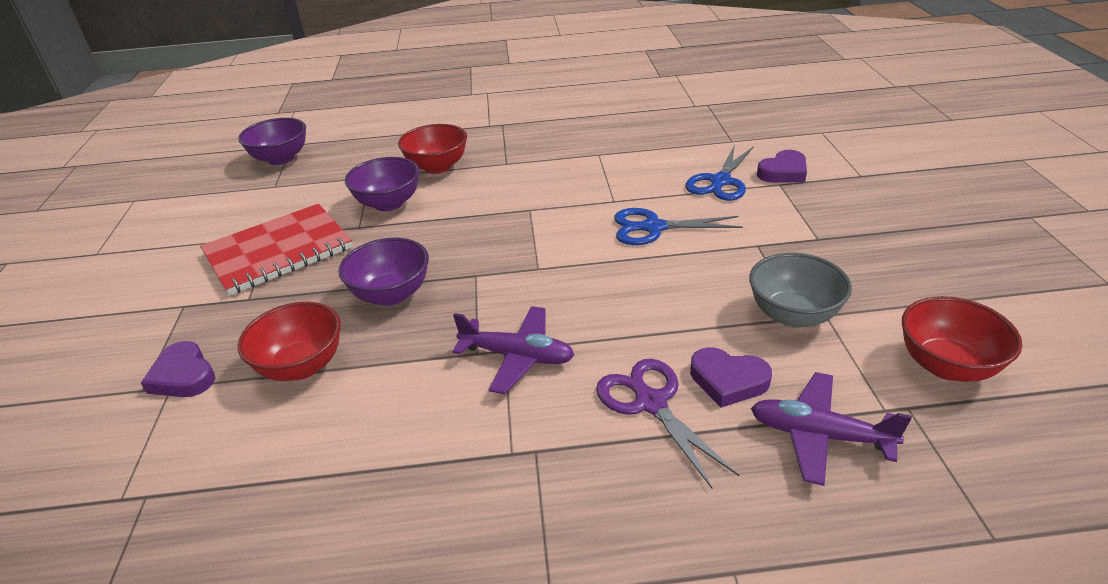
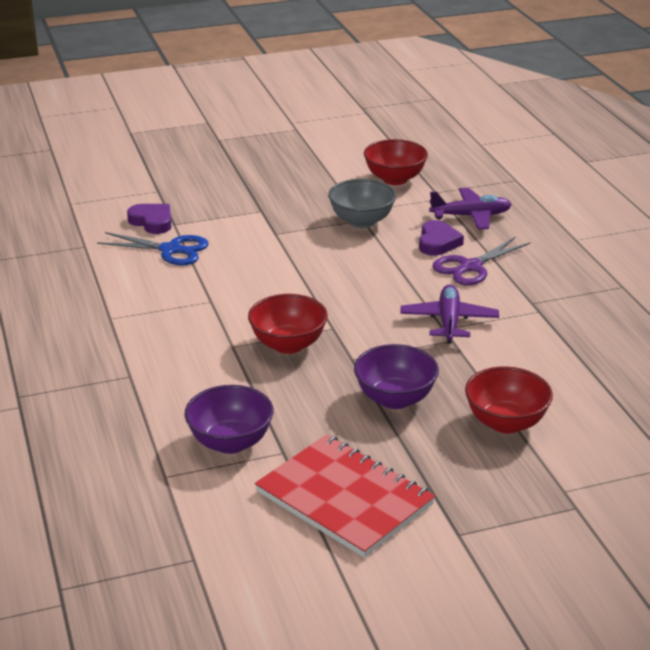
camera: 105 degrees left, 5 degrees down
(183, 376) = (548, 488): purple heart -> none
(281, 159) = (109, 583): purple bowl -> none
(437, 167) = (138, 425): red bowl -> red bowl (288, 345)
(654, 227) = (256, 278): blue scissors -> none
(819, 435) = (471, 216): purple plane -> purple plane turned 105 degrees counterclockwise

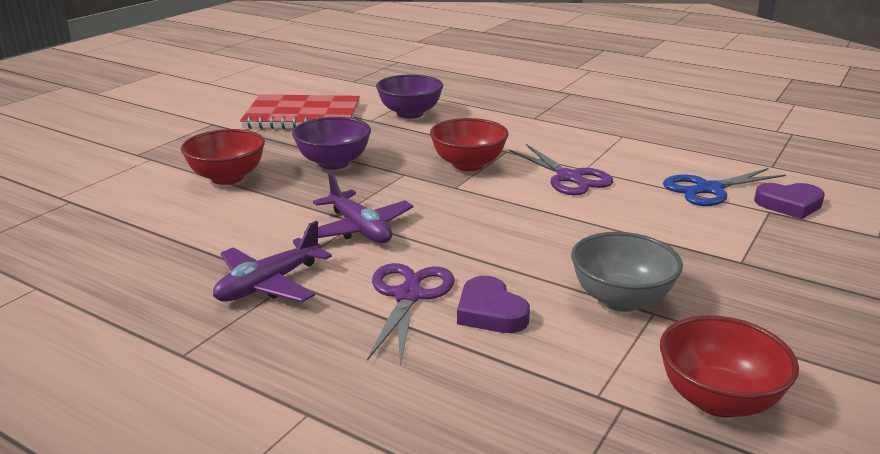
camera: 140 degrees right, 5 degrees down
(238, 299) = (569, 177): none -> purple scissors
(471, 216) = (508, 380): purple plane -> purple plane (269, 284)

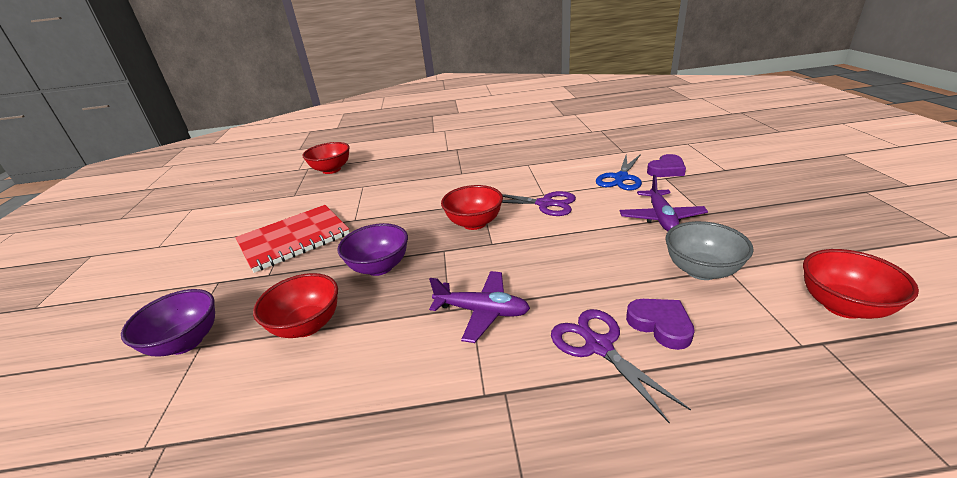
camera: 35 degrees left, 5 degrees up
(269, 284) = (492, 405): purple plane -> purple plane (661, 218)
(410, 114) = (377, 203): purple bowl -> purple bowl (185, 342)
(416, 70) = (331, 170): none -> red bowl
(490, 312) = (660, 325): purple heart -> purple heart turned 150 degrees counterclockwise

